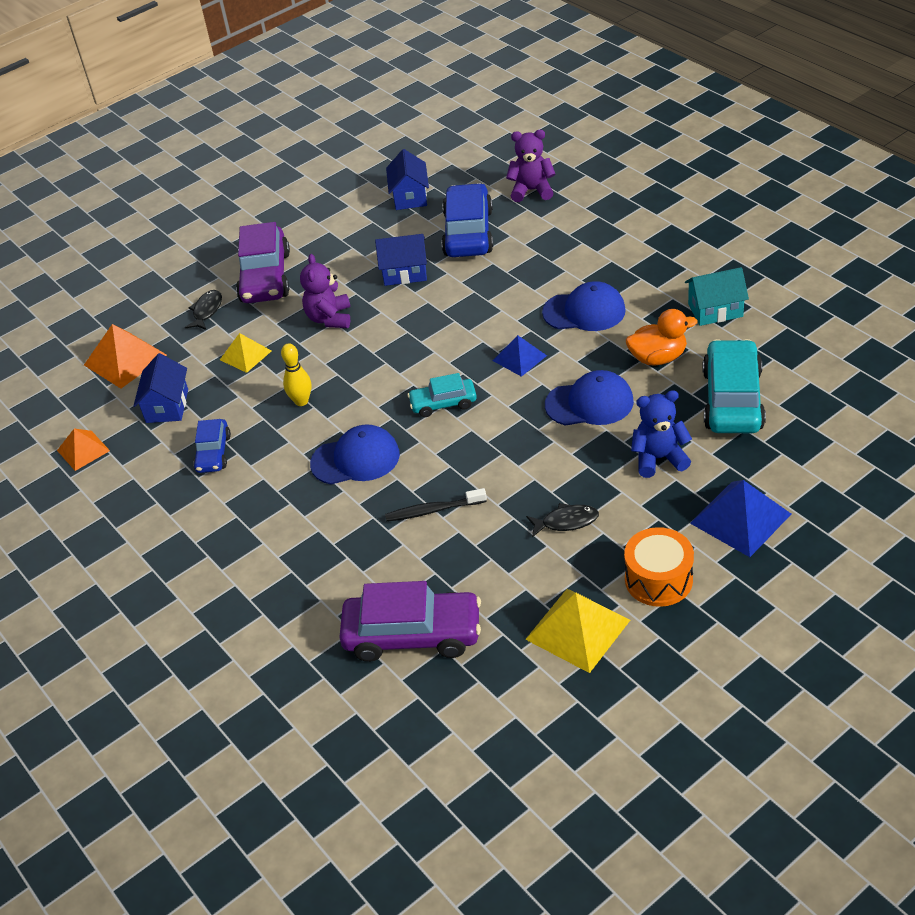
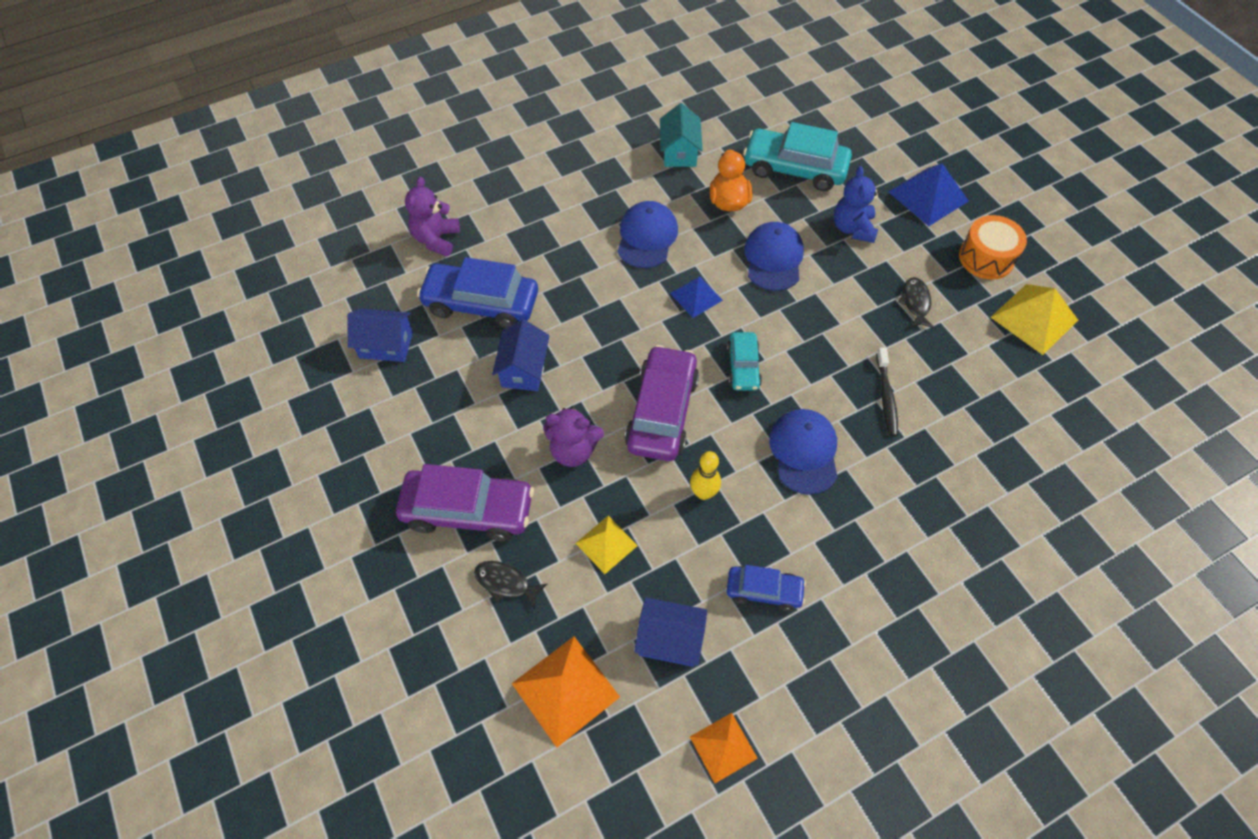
camera: 85 degrees left, 15 degrees up
(412, 635) = (1034, 434): purple car -> purple car (662, 412)

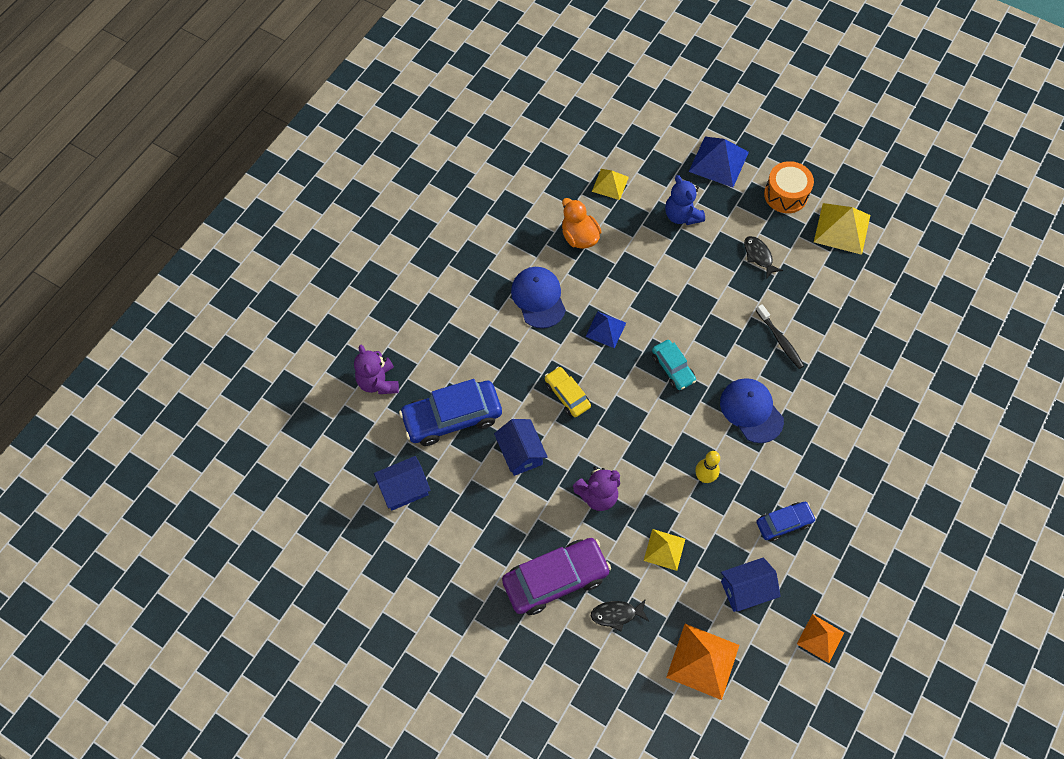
camera: 30 degrees left, 5 degrees up
(611, 338) = (567, 395): none -> yellow car
(662, 412) = (639, 433): purple car -> none
(679, 152) = (515, 211): turquoise house -> none
(773, 258) = (641, 269): blue cap -> none
(794, 168) = (610, 184): turquoise car -> yellow pyramid

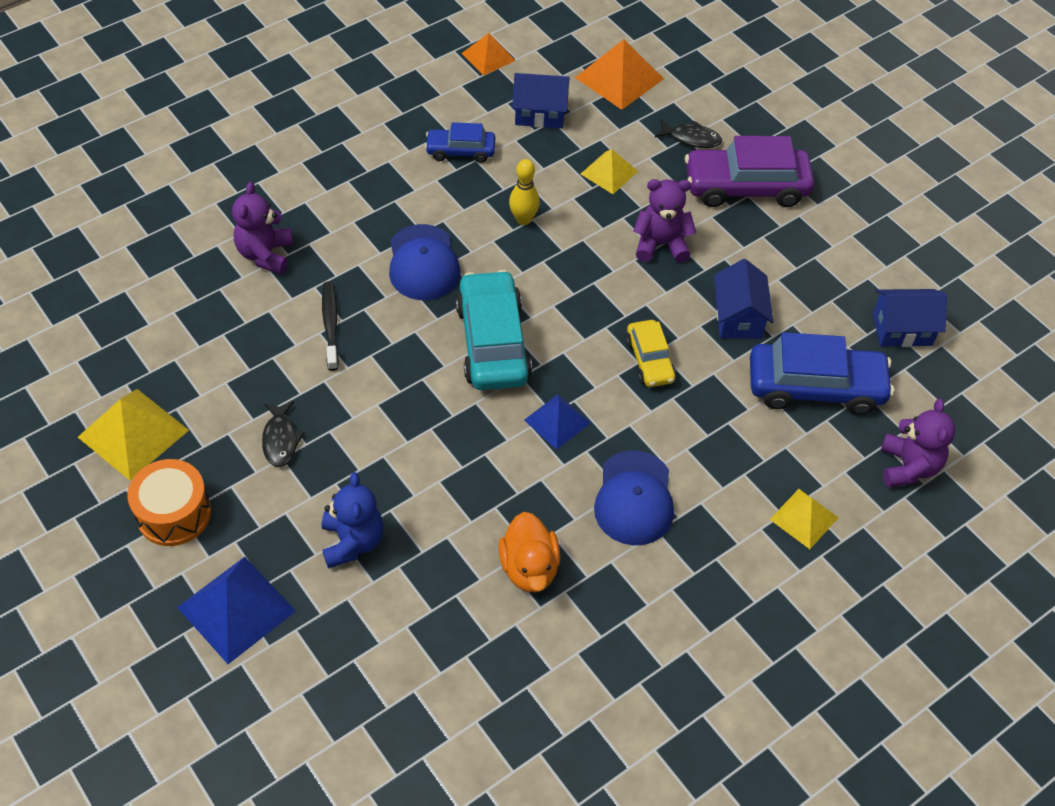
camera: 160 degrees left, 10 degrees down
(610, 184) = (434, 638): yellow pyramid -> yellow pyramid (804, 518)
(673, 368) = (492, 342): turquoise car -> turquoise car, size x1.79
(856, 375) = (265, 254): none -> purple teddy bear

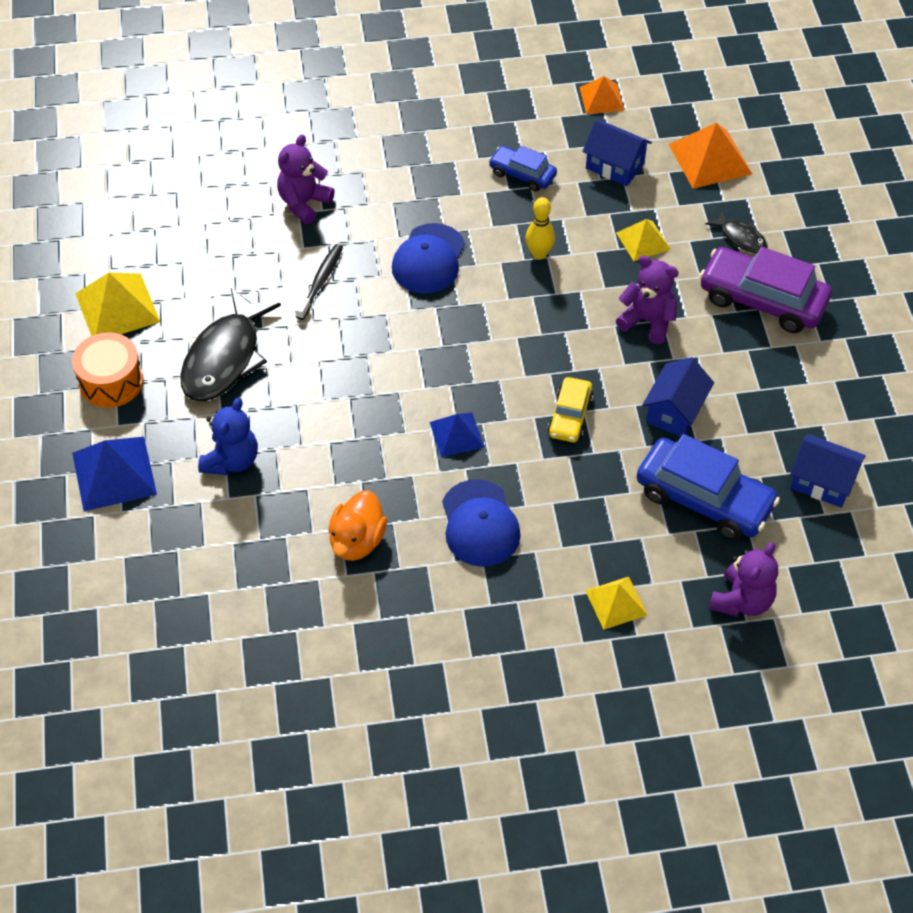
camera: 30 degrees right, 0 degrees up
(280, 439) = (225, 358): black fish -> black fish, size x2.04
(492, 342) = (444, 348): turquoise car -> none
(634, 498) = (480, 524): blue cap -> blue cap turned 45 degrees counterclockwise

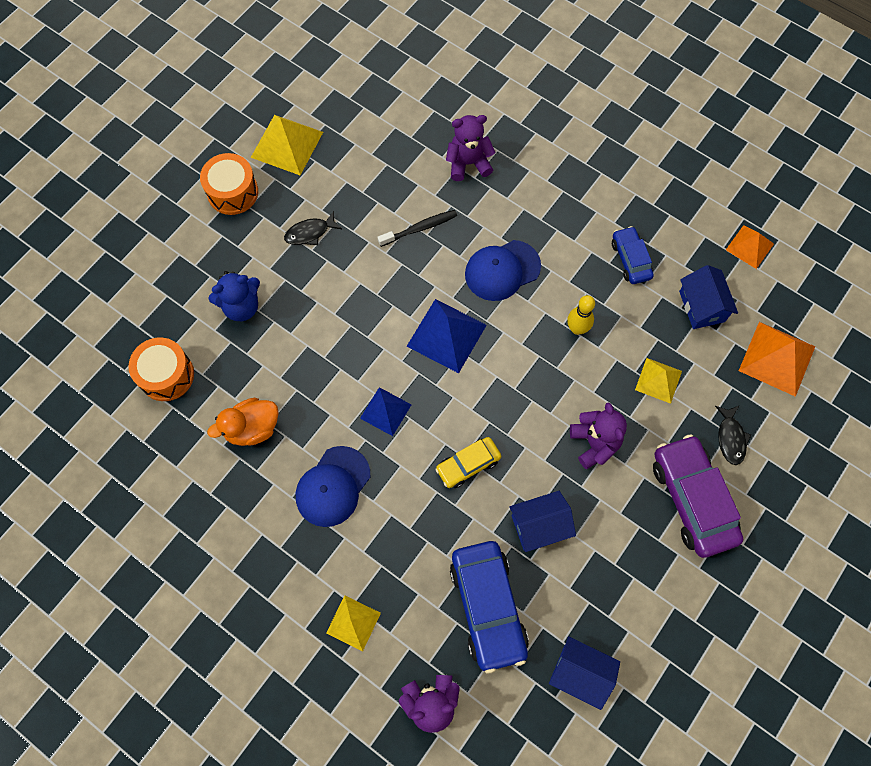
camera: 45 degrees right, 15 degrees up
(114, 473) = (172, 255): blue pyramid -> blue pyramid (446, 335)
(225, 358) = (310, 233): black fish -> black fish, size x0.49
(227, 567) = (166, 375): none -> orange drum
(822, 482) = (580, 673): blue house -> blue house turned 45 degrees counterclockwise

